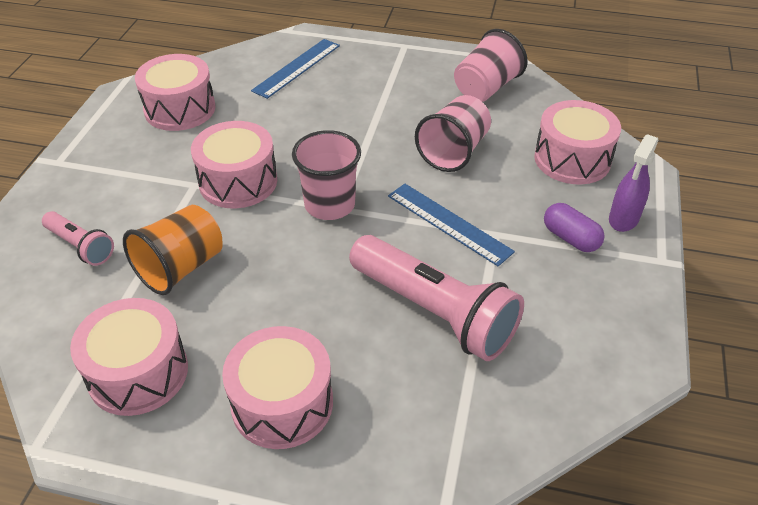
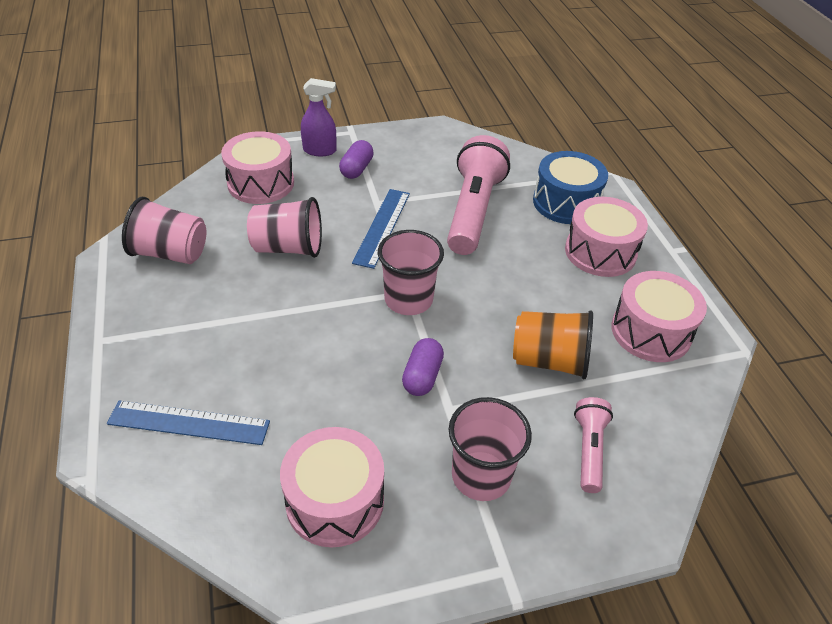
camera: 120 degrees left, 0 degrees up
(126, 178) = (481, 476): none -> pink cup
(238, 181) = (422, 376): pink drum -> purple capsule
(397, 423) = (566, 203): none -> blue drum

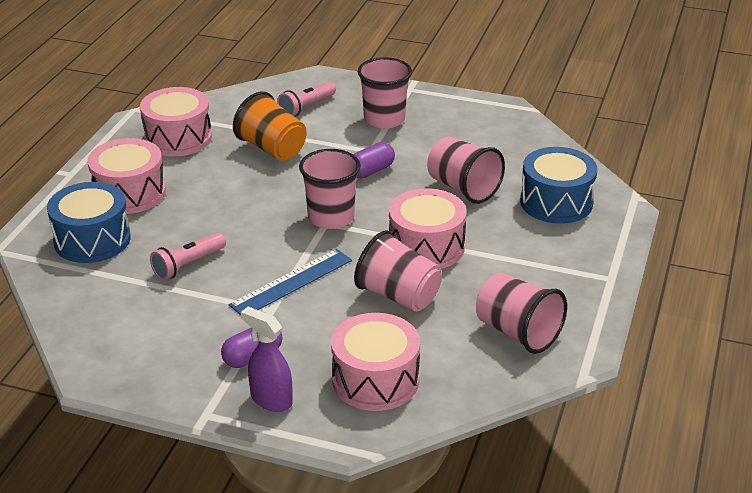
camera: 145 degrees left, 10 degrees down
(189, 422) = (556, 202): blue ruler -> blue drum
(306, 396) = (463, 188): none -> pink cup
(335, 501) = (482, 138): pink drum -> pink drum (426, 247)
(473, 211) = (188, 265): pink flashlight -> pink flashlight, size x0.52

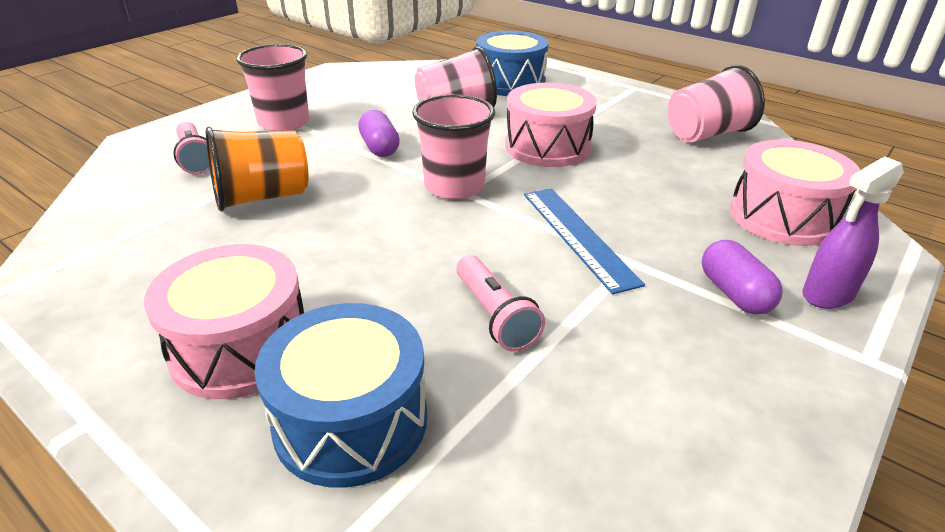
camera: 70 degrees left, 0 degrees up
(178, 138) = (134, 269): pink drum -> none
(398, 296) = (630, 176): pink cup -> none

